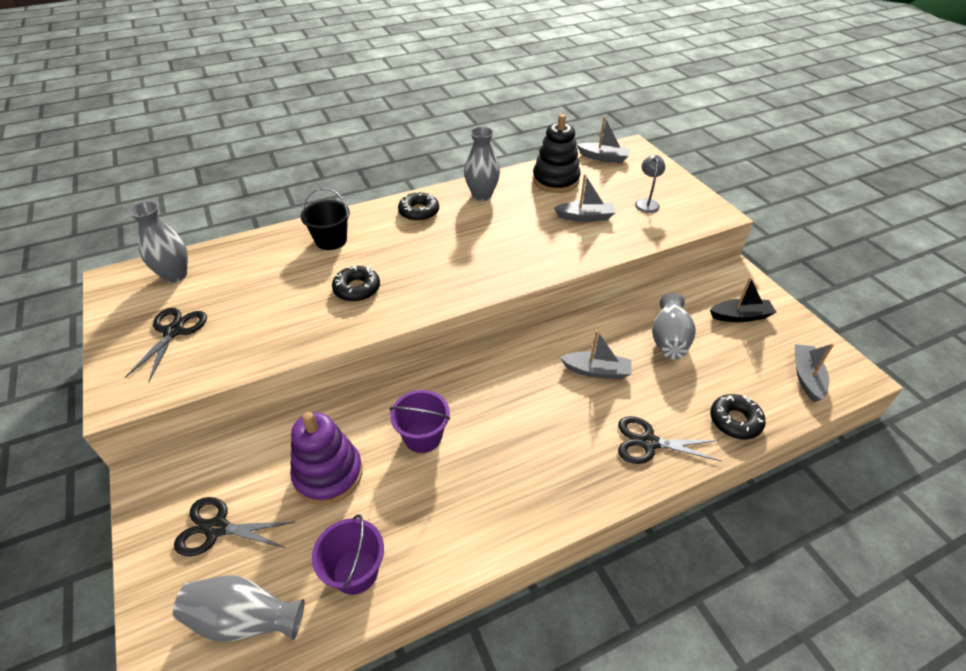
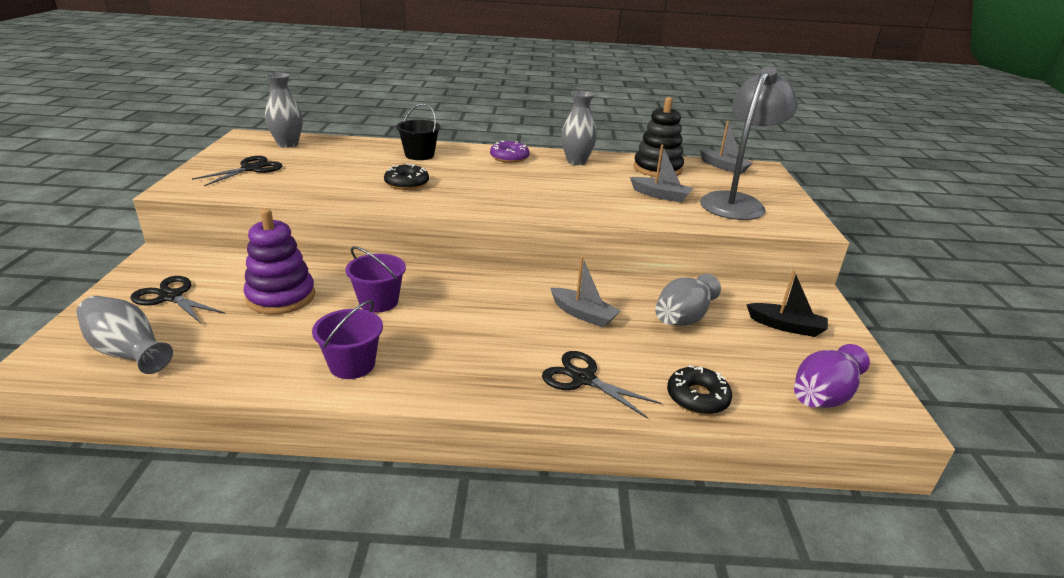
camera: 25 degrees right, 15 degrees down
(355, 571) = (234, 359): purple bucket -> purple bucket (352, 365)
(419, 212) = (509, 157): black donut -> purple donut
(646, 203) = (736, 202): grey lamp -> grey lamp, size x2.35
(806, 377) = (823, 395): grey boat -> purple vase

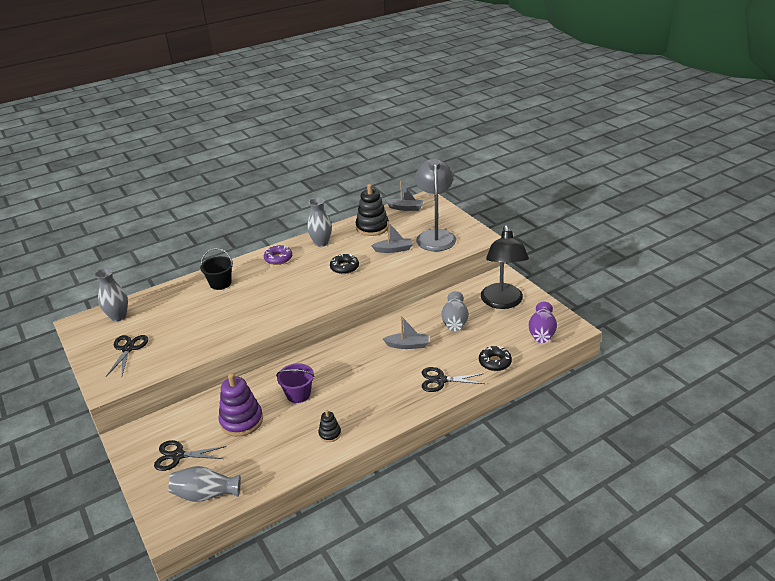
camera: 30 degrees left, 5 degrees up
(352, 365) = (330, 434): purple bucket -> black stacking toy
(406, 183) = (244, 311): black donut -> black donut (344, 267)
(786, 326) = (502, 302): black boat -> black lamp

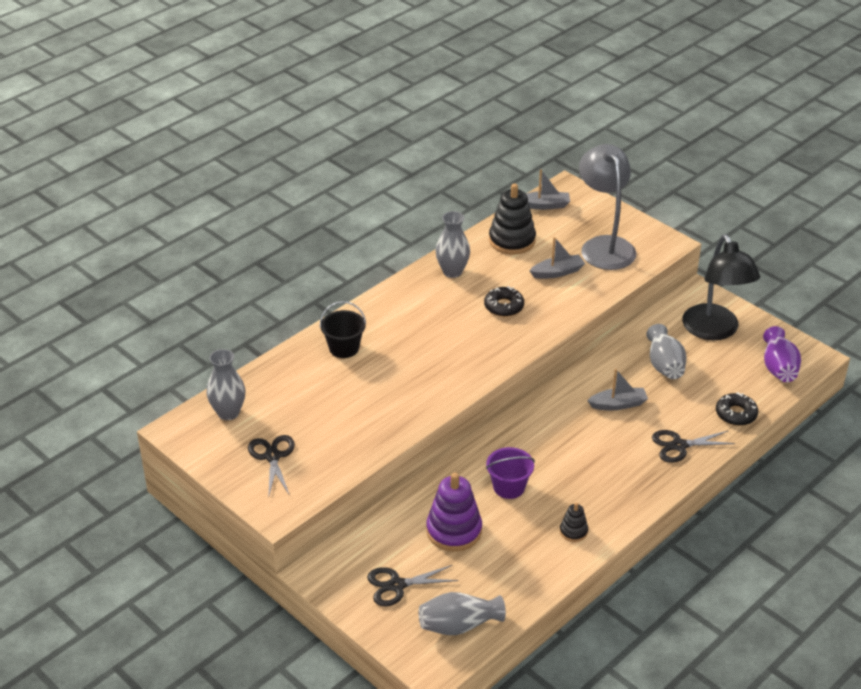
camera: 15 degrees left, 5 degrees up
(278, 258) = (405, 302): purple donut -> none

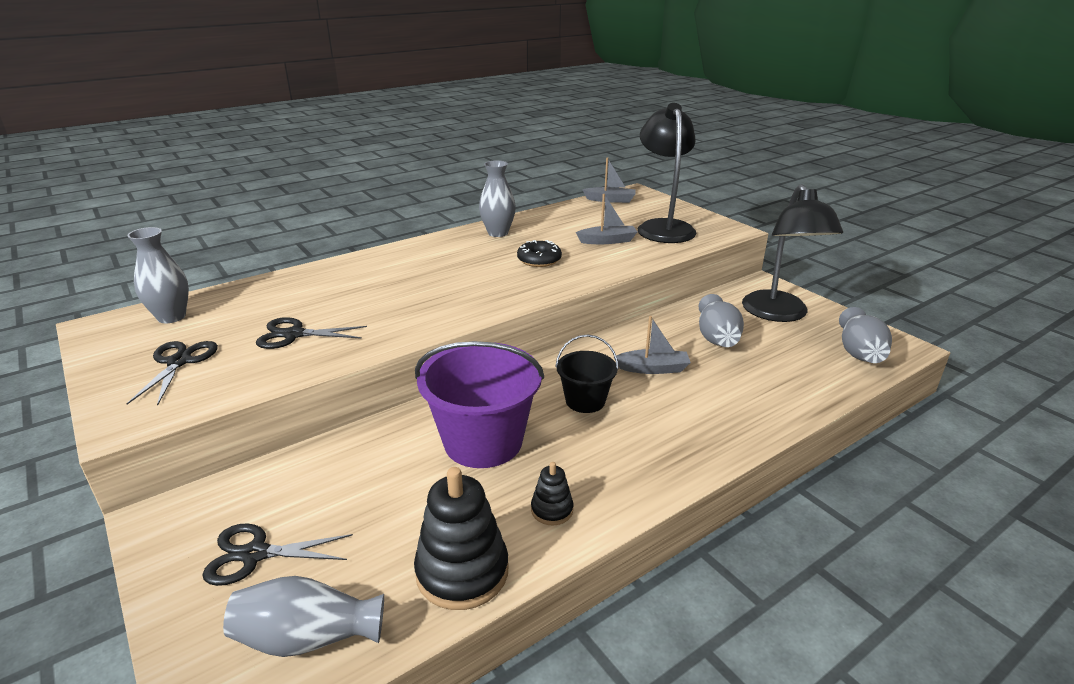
camera: 10 degrees right, 10 degrees down
(344, 348) = (346, 276): black bucket -> black bucket (585, 401)
(454, 531) = (382, 487): purple stacking toy -> none
(509, 487) = (483, 441): purple bucket -> purple bucket, size x1.82
(512, 240) = (569, 218): black stacking toy -> black stacking toy (462, 571)
(604, 246) = (663, 227): grey lamp -> black lamp
(679, 445) = (726, 419): black scissors -> black scissors (294, 334)
(736, 414) = (805, 393): black donut -> none
(778, 368) = (859, 353): purple vase -> grey vase

